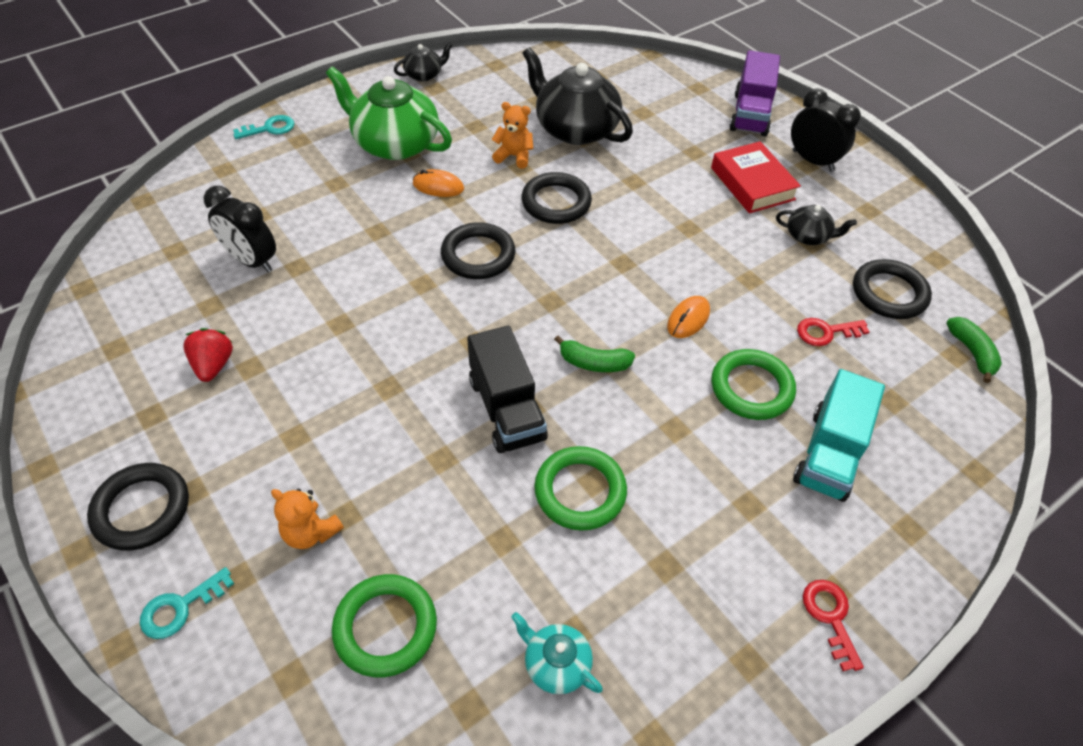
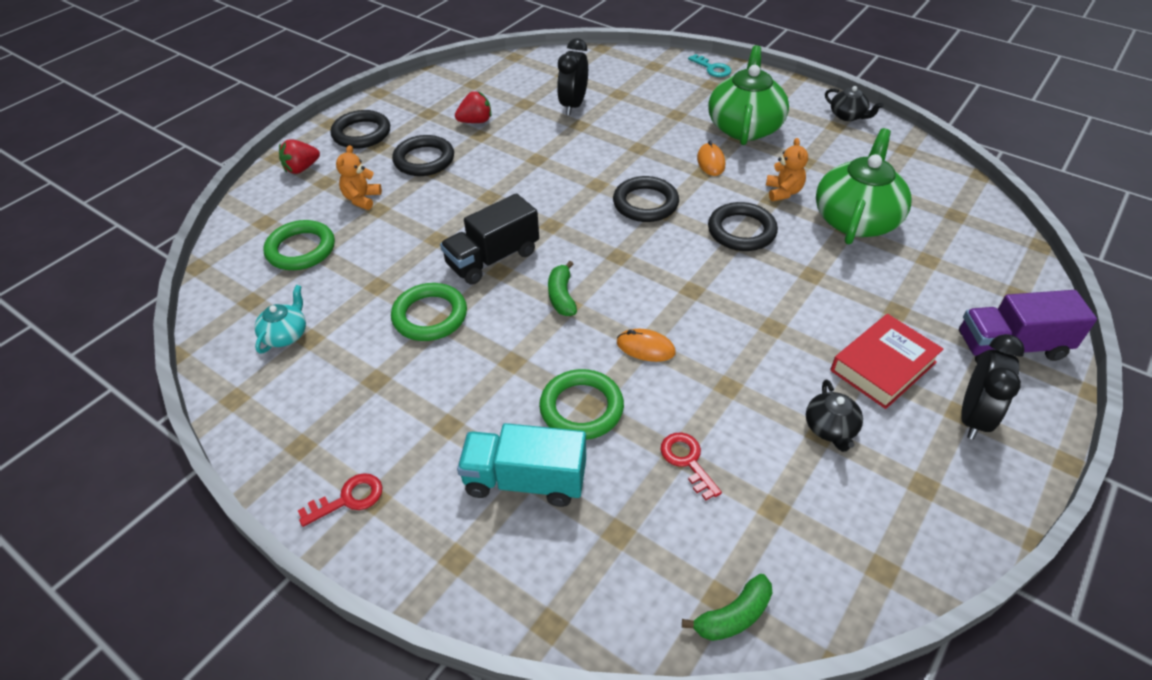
camera: 75 degrees right, 5 degrees down
(180, 607) = (301, 168): turquoise key -> red strawberry
(575, 129) = (856, 219): black teapot -> green teapot
(889, 293) = (784, 518): black ring -> black ring (424, 160)

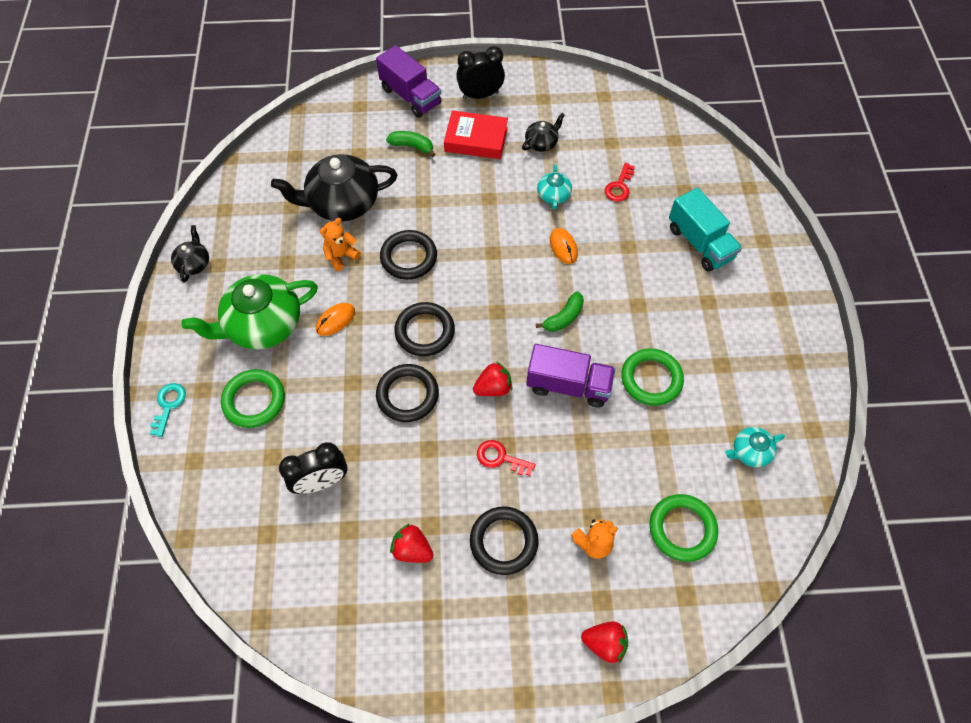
camera: 130 degrees left, 15 degrees up
(348, 499) = (791, 309): red key -> red key (500, 458)
(361, 133) = (513, 643): black ring -> black ring (407, 395)
(493, 258) = (568, 385): black truck -> purple truck
(545, 214) = (493, 388): none -> red strawberry
(581, 408) = (634, 249): green ring -> green ring (254, 400)
(728, 384) = (553, 196): none -> turquoise teapot
(733, 616) = (677, 131): green banana -> green banana (412, 146)
(856, 219) = (342, 203): green teapot -> black teapot

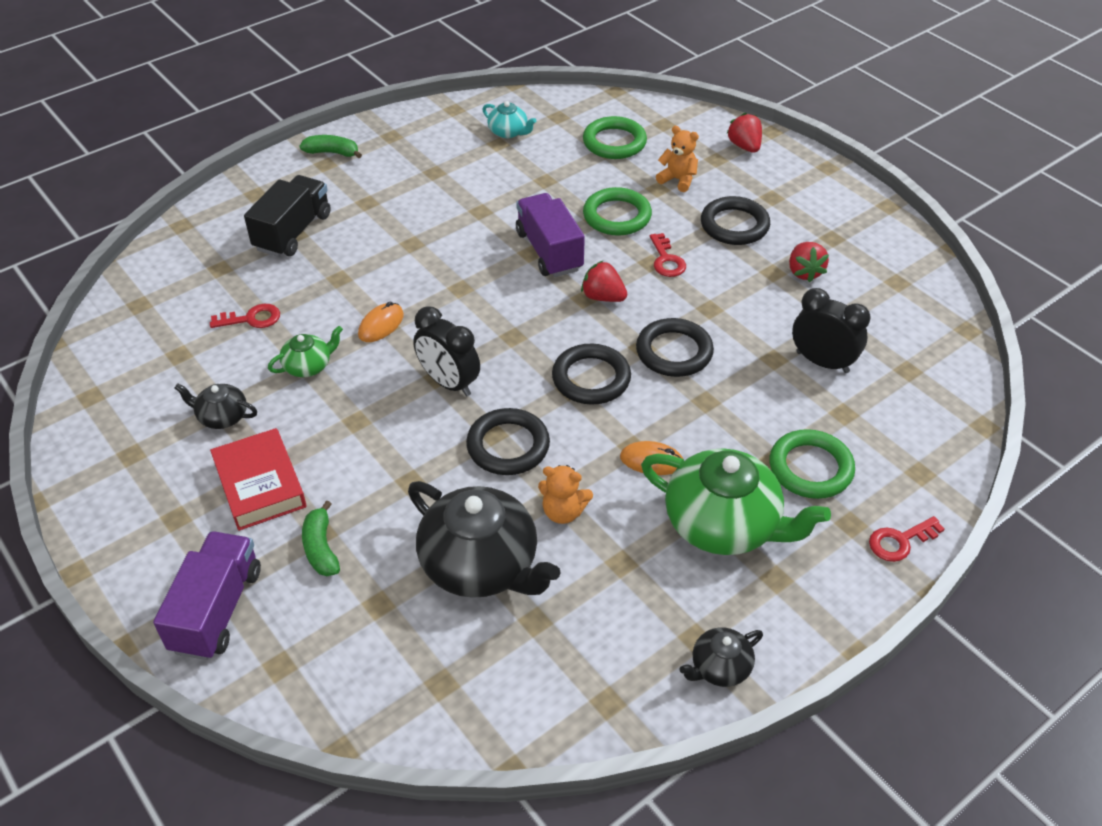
camera: 125 degrees left, 15 degrees down
(168, 405) = (900, 541): turquoise key -> red key
(480, 95) = (164, 526): black clock -> black clock (449, 383)
(553, 196) = (308, 366): turquoise teapot -> green teapot
(563, 317) = (474, 286): green banana -> green banana (332, 153)
(651, 379) = (491, 205): green ring -> green ring (617, 216)
(699, 243) = (293, 232): turquoise truck -> black truck

